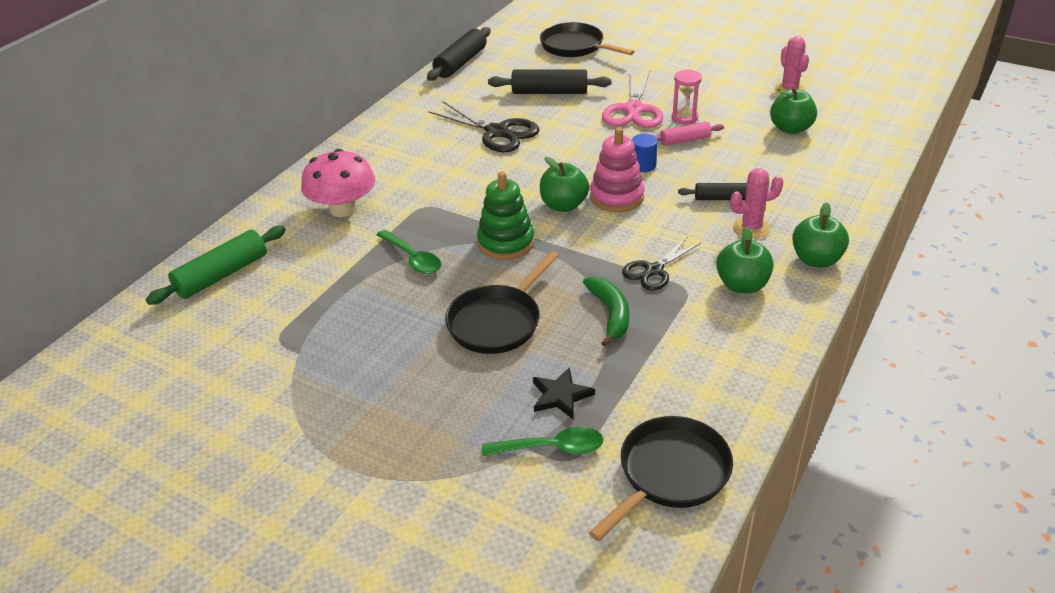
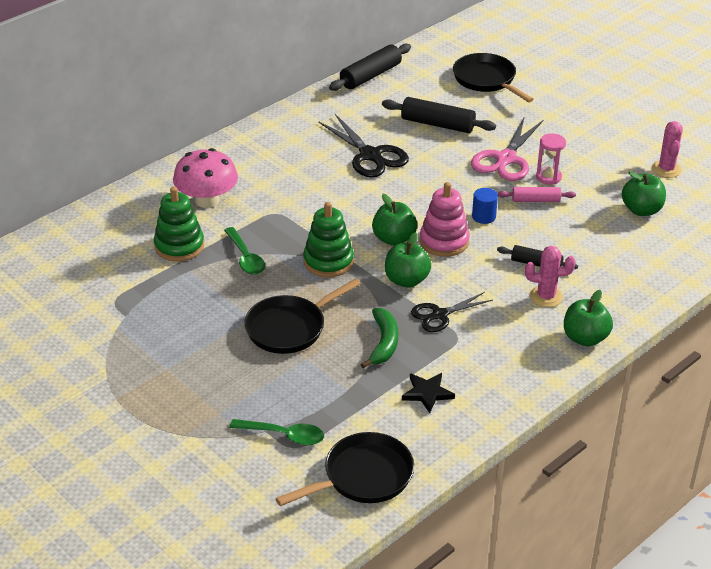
camera: 15 degrees right, 0 degrees up
(222, 275) = (89, 237): green rolling pin -> none
(331, 262) = (179, 246): none -> green stacking toy
(560, 396) = (310, 398): black star -> black star (427, 393)
(742, 285) = (507, 345): green apple -> green apple (406, 280)

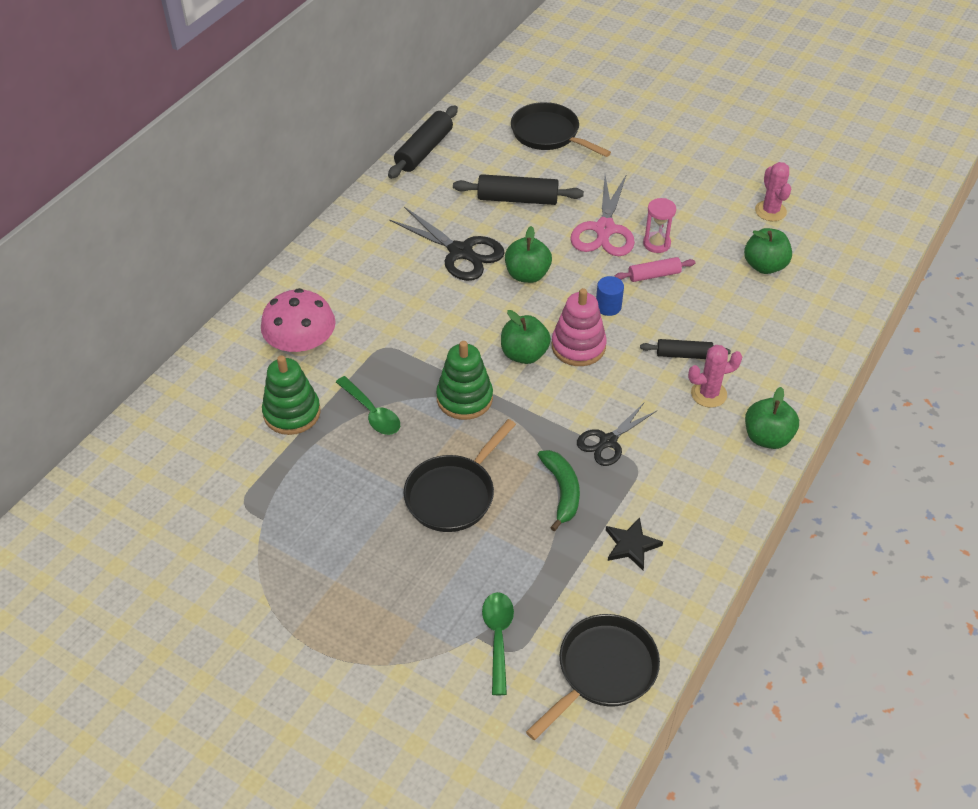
camera: 15 degrees left, 10 degrees up
(284, 435) = (498, 638): green spoon -> green spoon turned 90 degrees counterclockwise
(406, 280) = (557, 404): green apple -> green apple (527, 275)

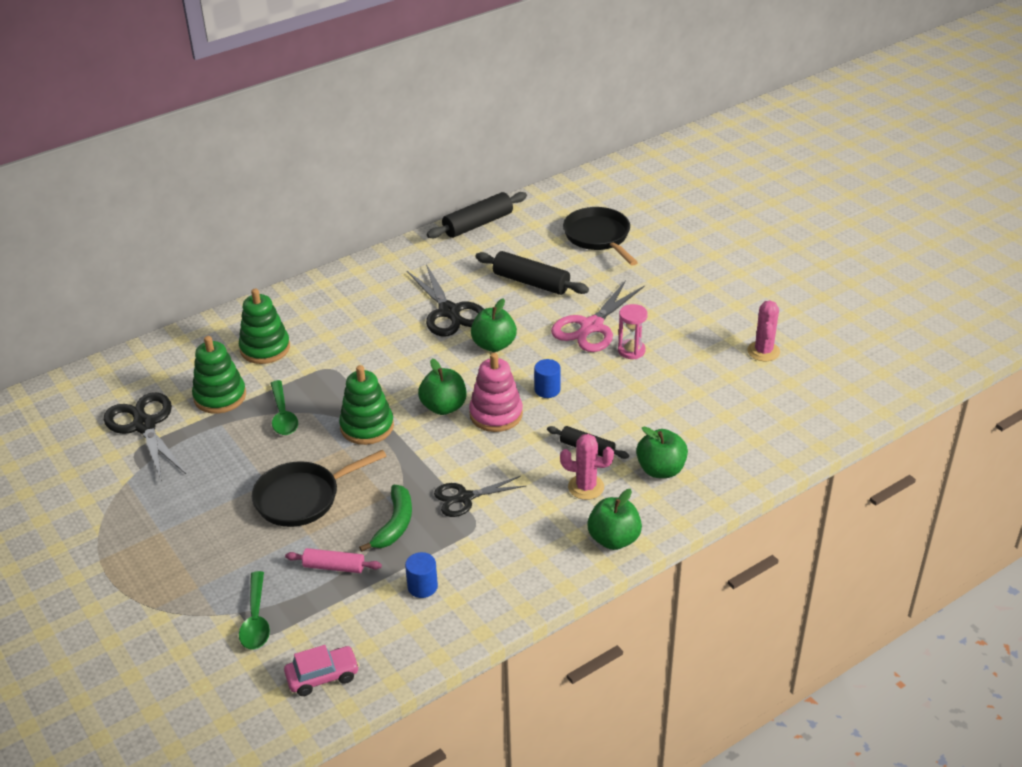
camera: 25 degrees right, 10 degrees down
(233, 470) = (144, 426): none -> black scissors
(302, 345) = (265, 348): pink mushroom -> green stacking toy
(498, 638) = (256, 619): green spoon -> green spoon turned 150 degrees clockwise
(602, 671) = (323, 676): black pan -> pink car
(631, 545) = (422, 587): black star -> blue cylinder
(654, 275) = (609, 375): pink rolling pin -> pink rolling pin (334, 567)
(764, 266) = (722, 396): green apple -> green apple (660, 470)

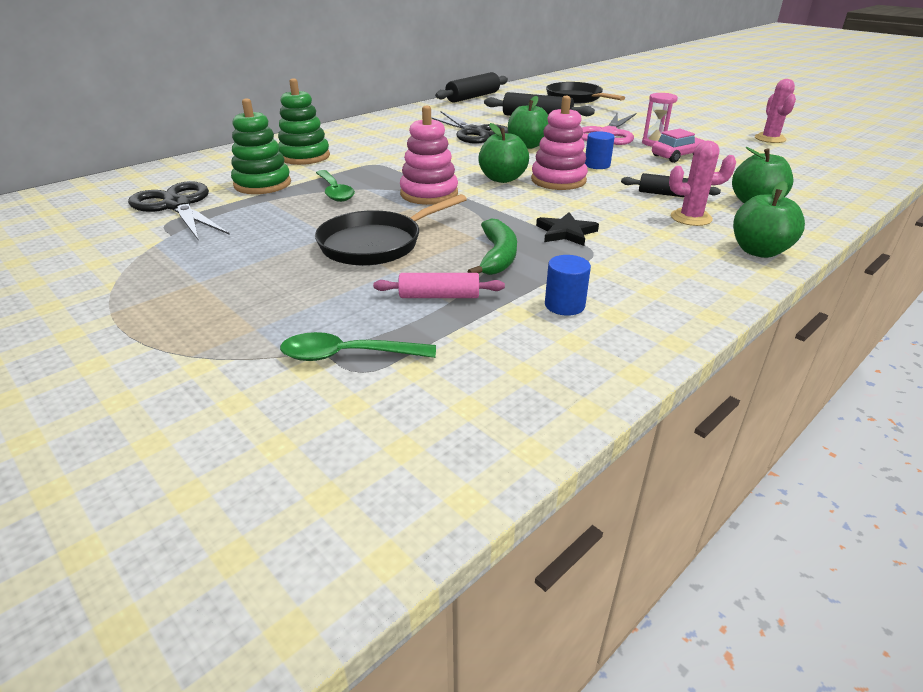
camera: 10 degrees left, 5 degrees down
(256, 619) = (348, 355): green spoon -> green spoon turned 105 degrees clockwise
(323, 676) = (474, 413): pink car -> pink car (677, 156)
(367, 427) = (429, 194): green stacking toy -> pink stacking toy
(465, 498) = (566, 232): black scissors -> black star

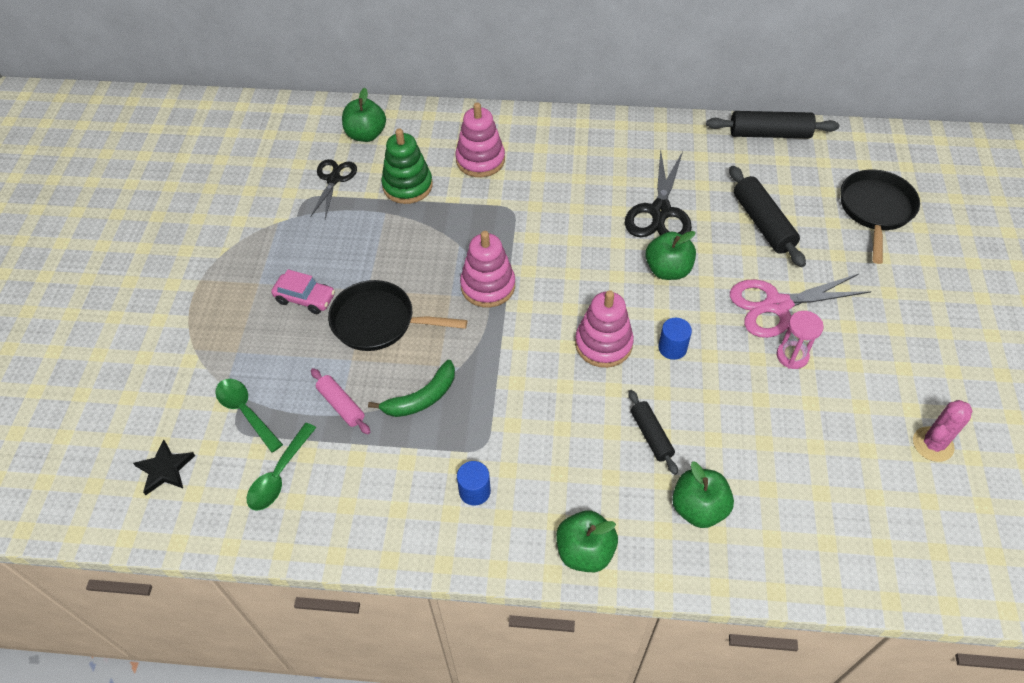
camera: 50 degrees right, 20 degrees up
(177, 206) = (333, 179): black scissors -> black scissors, size x0.64
(304, 156) = (480, 160): green stacking toy -> pink stacking toy
(335, 191) = (436, 233): green spoon -> green spoon (279, 475)
(502, 179) = (566, 307): green apple -> green apple (366, 135)
(564, 305) = (386, 476): blue cylinder -> blue cylinder (474, 491)
(566, 232) = (499, 412): black star -> black star (165, 469)
(677, 156) = (769, 393): pink car -> pink car (305, 298)
(691, 218) = (612, 476): pink cactus -> none

